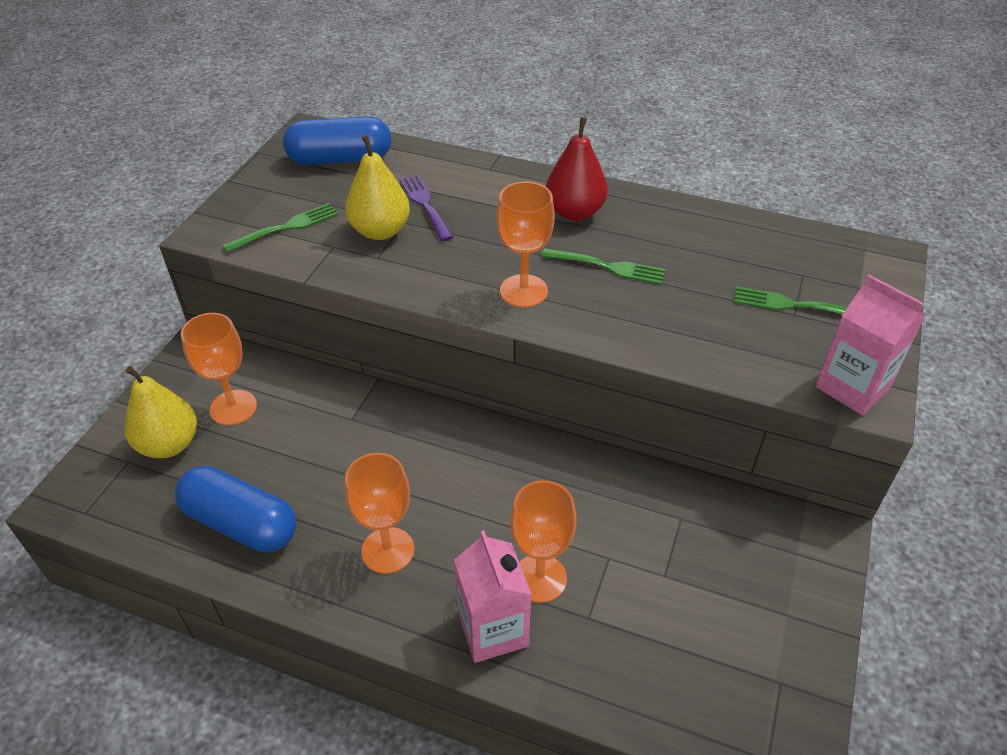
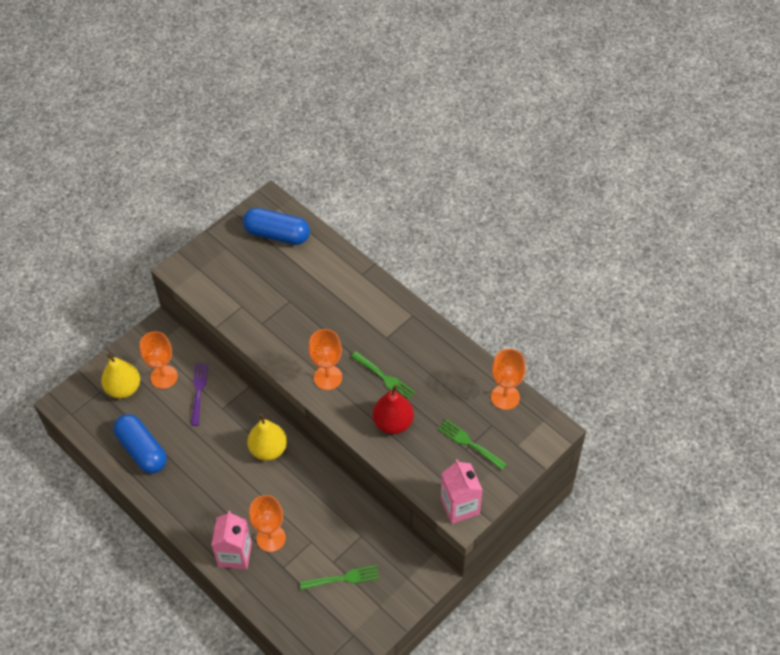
camera: 25 degrees right, 10 degrees up
(285, 228) = (222, 282): green fork -> green fork (342, 578)
(380, 231) = (273, 303): yellow pear -> yellow pear (268, 449)
(388, 550) = (205, 493): orange goblet -> orange goblet (505, 397)
(426, 205) = (308, 292): purple fork -> purple fork (199, 392)
(574, 212) = (391, 329): red pear -> red pear (393, 423)

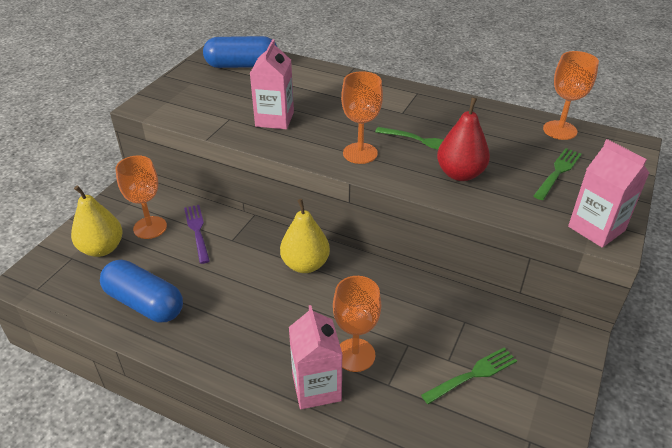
camera: 20 degrees left, 15 degrees down
(277, 317) = (274, 119): none -> pink carton
(470, 443) = (558, 172): green fork -> green fork turned 105 degrees clockwise

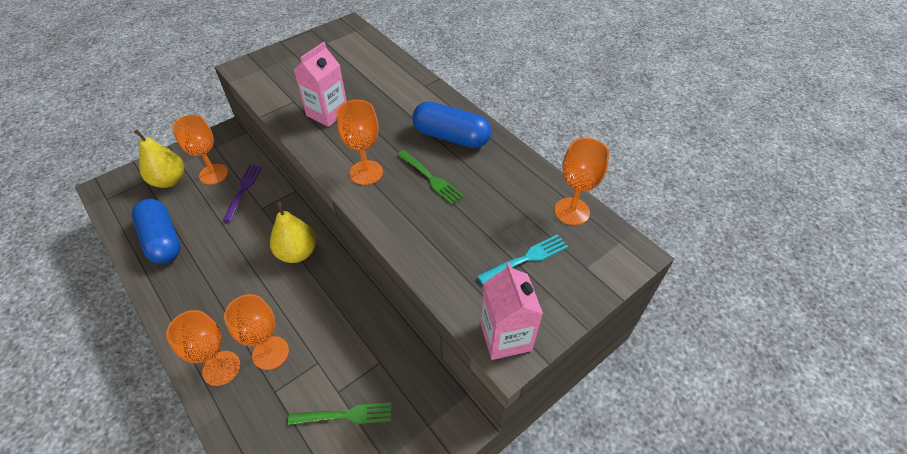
camera: 25 degrees right, 10 degrees up
(242, 65) = (348, 49): blue capsule -> blue capsule (451, 137)
(316, 387) = (221, 368): pink carton -> orange goblet
(460, 174) = (432, 226): red pear -> none
(558, 172) = (525, 259): green fork -> turquoise fork

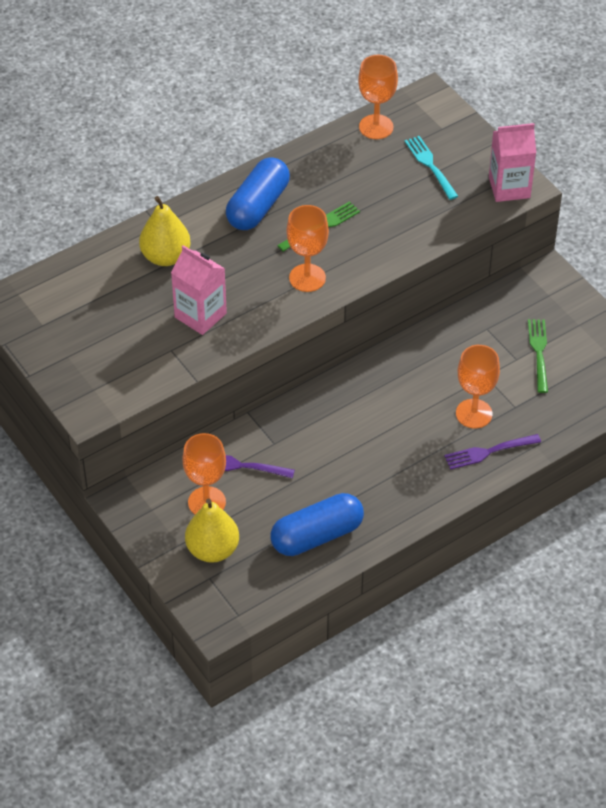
camera: 85 degrees left, 0 degrees up
(221, 368) = (489, 451): orange goblet -> purple fork
(297, 253) = (348, 402): yellow pear -> yellow pear (166, 257)

